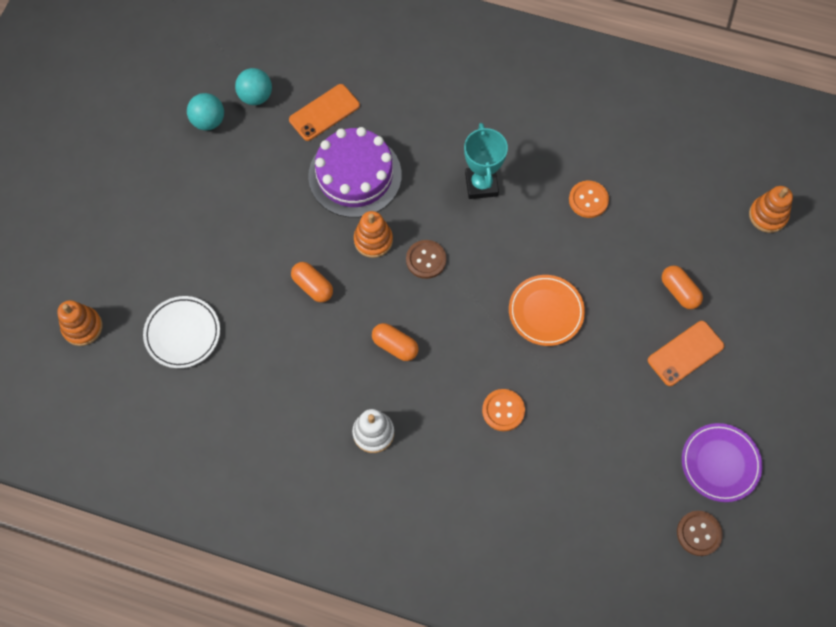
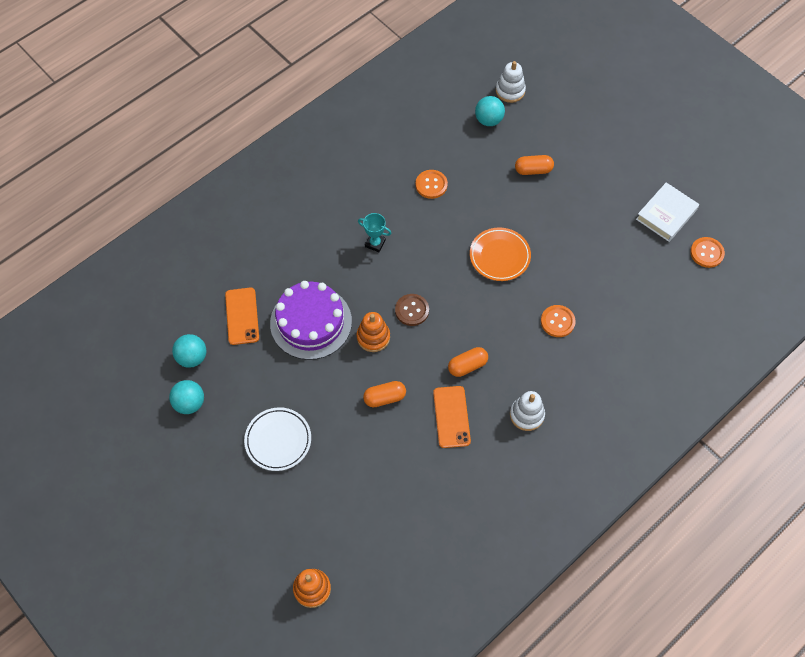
camera: 60 degrees left, 5 degrees down
(182, 333) = (366, 512): white plate -> white plate (278, 440)
(481, 184) = (375, 243): turquoise trophy -> turquoise trophy, size x0.63
(685, 353) = (579, 191): orange phone -> orange phone (451, 417)
(698, 533) = (706, 253): brown button -> orange button
(712, 213) = (488, 120): none -> turquoise ball
(720, 463) = (666, 214): purple plate -> white book
(767, 215) = (510, 91): orange stacking toy -> white stacking toy

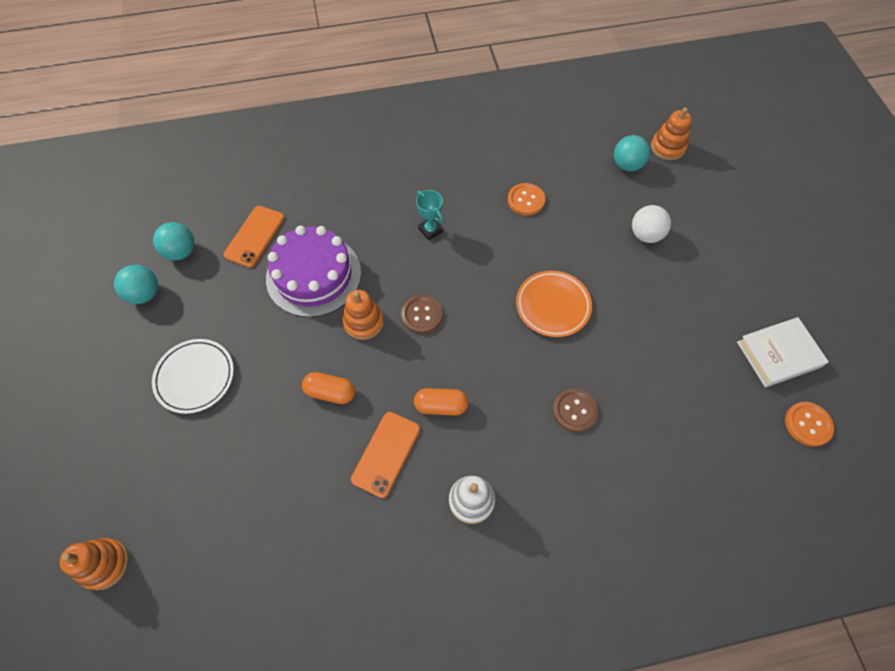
camera: 30 degrees right, 0 degrees up
(510, 91) = (667, 147): white stacking toy -> orange stacking toy
(533, 170) = (645, 235): orange capsule -> white ball
(557, 321) = (574, 410): orange button -> brown button

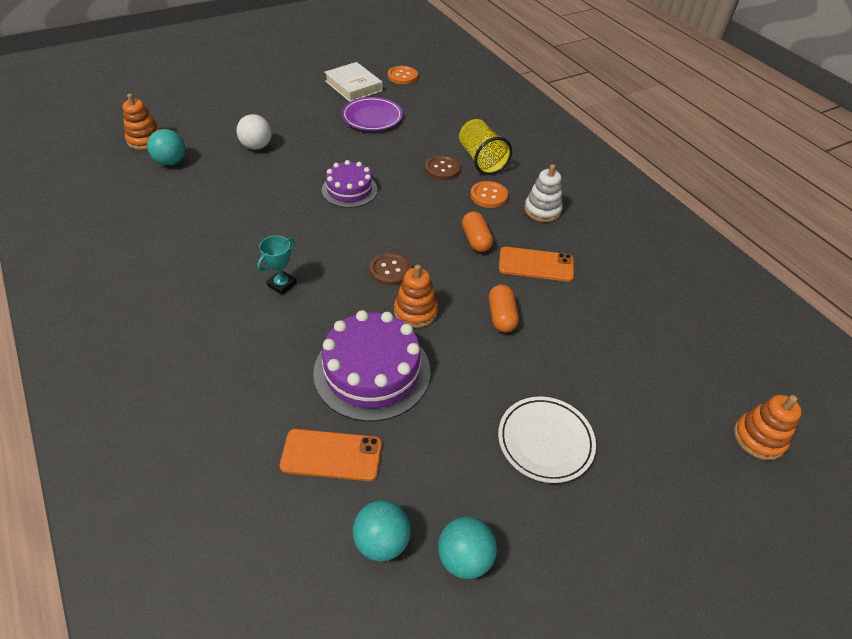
camera: 110 degrees left, 15 degrees down
(526, 200) = (227, 221): orange button -> orange button (489, 196)
(553, 305) = (349, 190): orange plate -> purple cake
(586, 464) = (481, 160): none -> yellow cup
(697, 359) = (372, 117): none -> purple plate

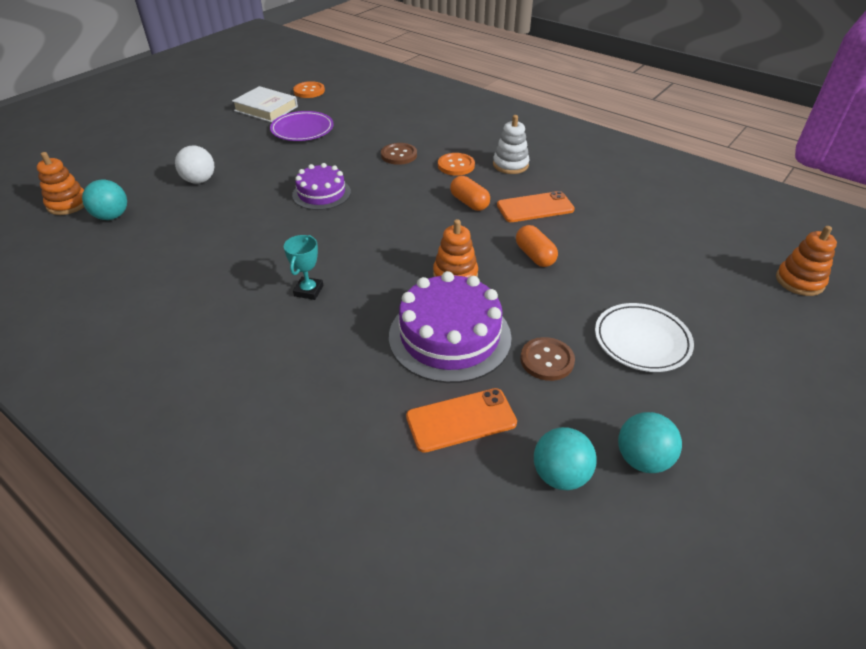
camera: 20 degrees left, 5 degrees down
(390, 270) = (408, 248): brown button -> brown button (547, 360)
(481, 160) = (429, 139): yellow cup -> none

